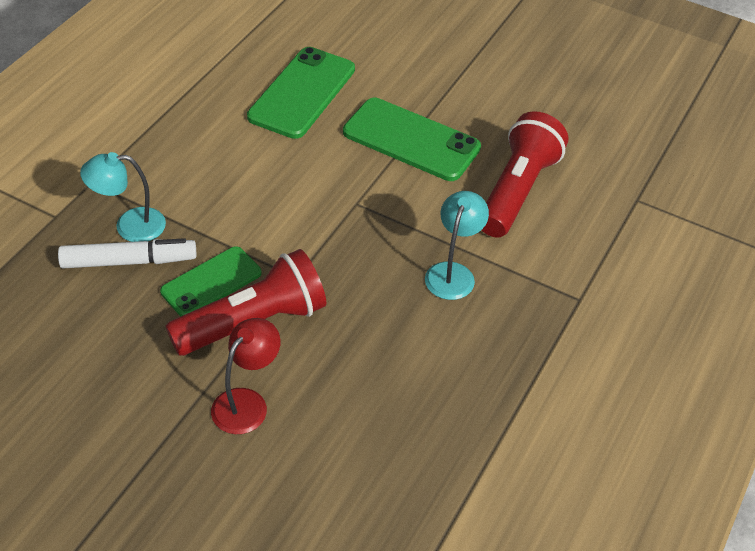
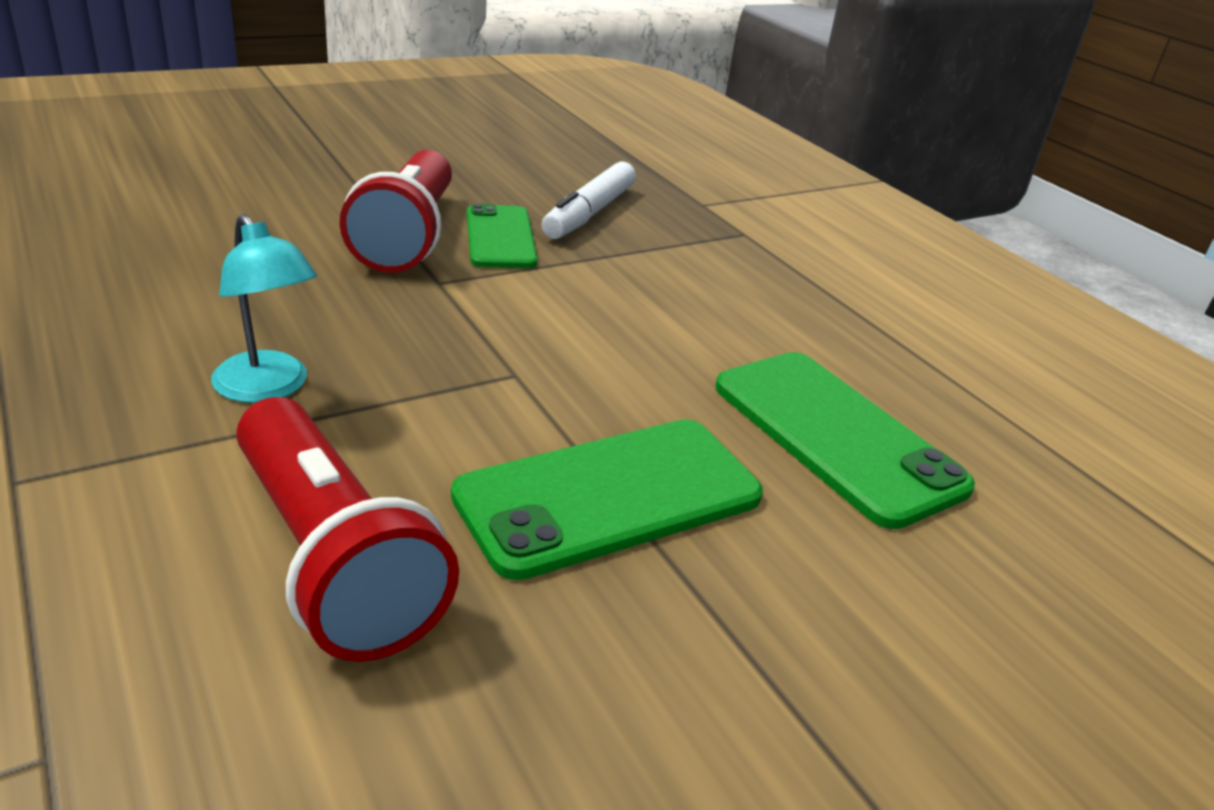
camera: 120 degrees right, 15 degrees down
(129, 226) = (646, 229): turquoise lamp -> none
(246, 402) = (313, 200): red lamp -> none

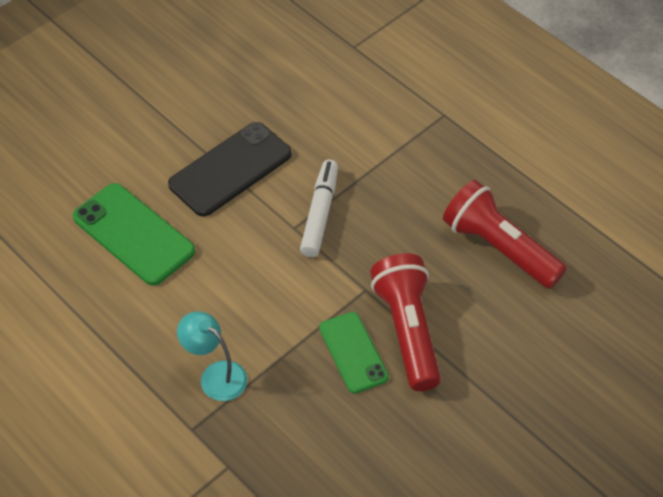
camera: 170 degrees right, 20 degrees up
(268, 388) = (394, 183): turquoise lamp -> turquoise lamp (216, 375)
(332, 558) = (318, 116): red flashlight -> red flashlight (499, 248)
(589, 213) = (308, 412): white marker -> white marker (320, 213)
(609, 496) = (230, 169): green phone -> black phone

